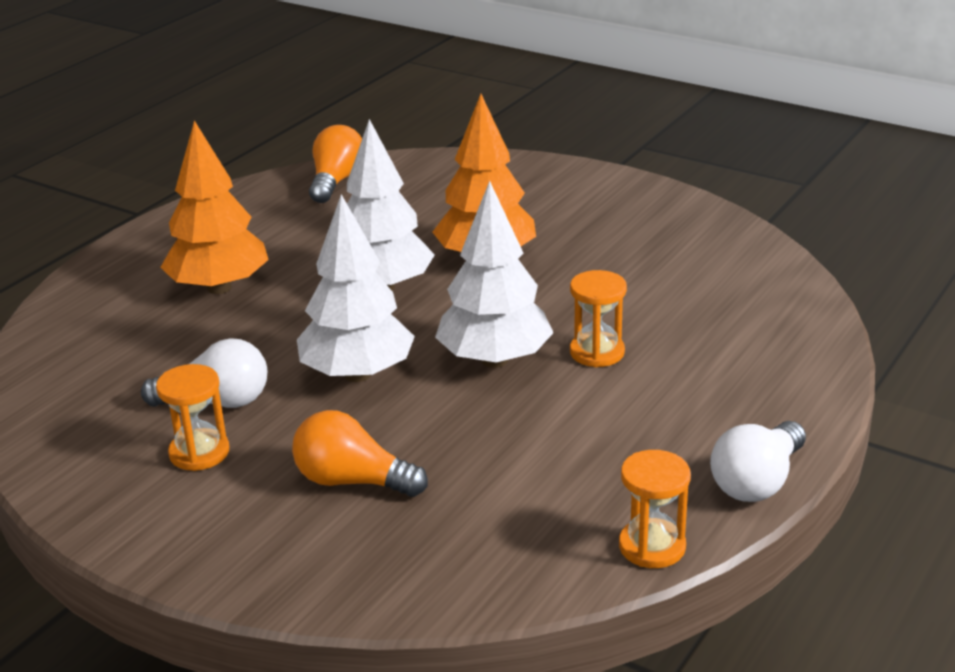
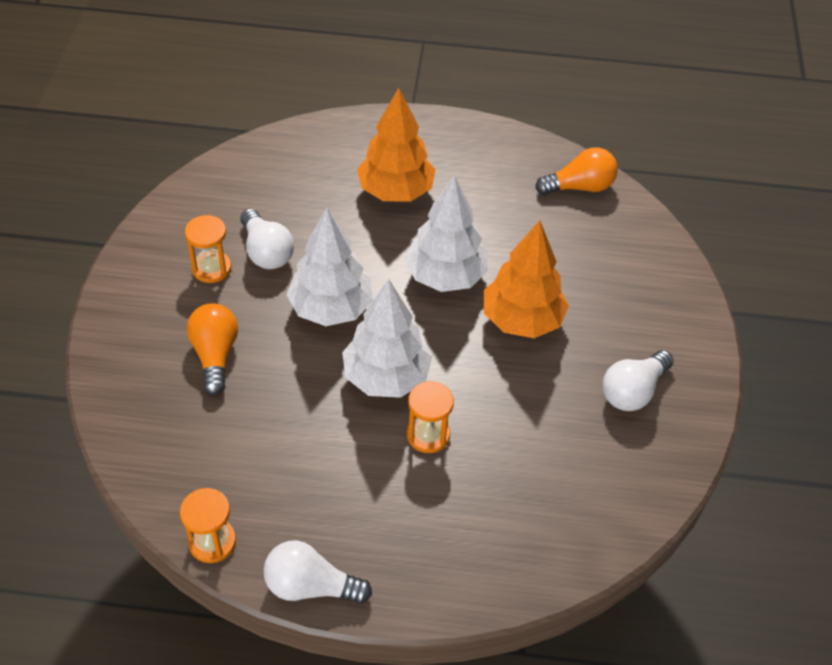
camera: 60 degrees right, 20 degrees up
(626, 224) = (633, 391): none -> white light bulb

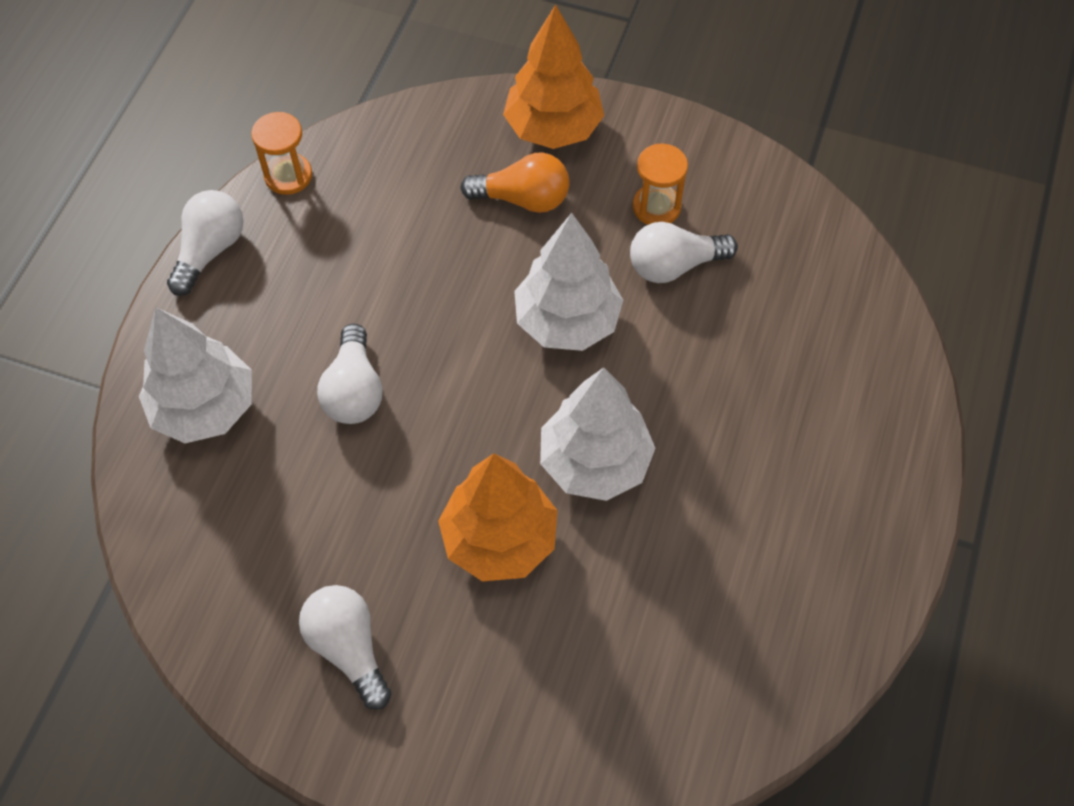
camera: 105 degrees right, 10 degrees up
(386, 377) = (448, 362): white tree -> white tree (205, 407)
(395, 191) = (765, 432): orange tree -> orange tree (553, 128)
(428, 435) = (354, 390): orange hourglass -> white light bulb
(579, 187) = (744, 696): orange light bulb -> none

